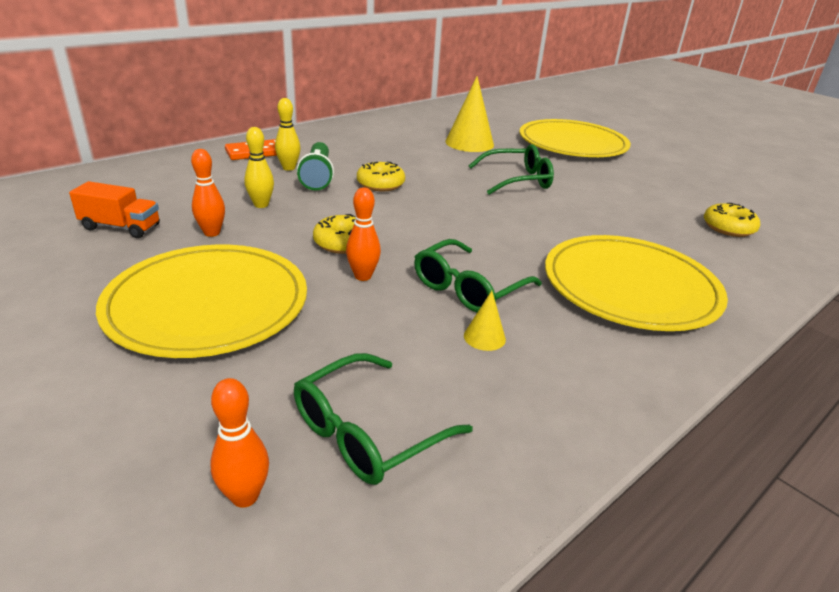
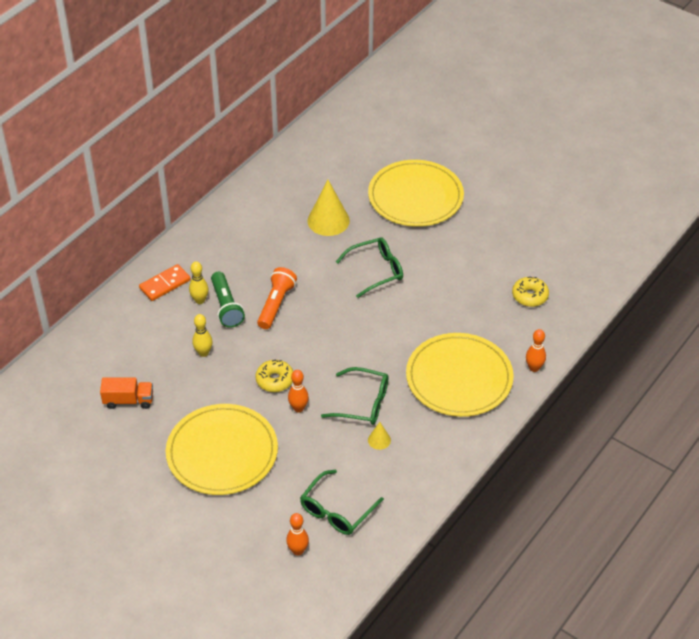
camera: 10 degrees left, 15 degrees up
(212, 233) = (188, 391): orange bowling pin -> orange bowling pin (534, 368)
(380, 184) = (276, 304): yellow donut -> orange flashlight
(468, 288) = (363, 403): green glasses -> green glasses turned 105 degrees counterclockwise

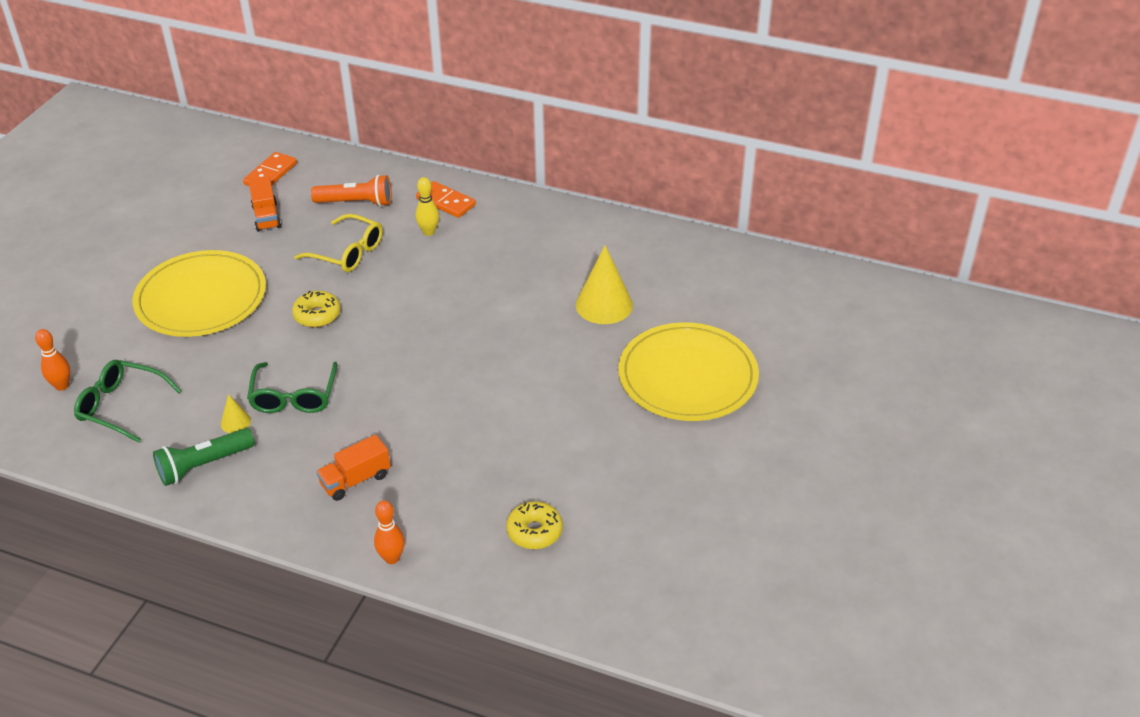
camera: 75 degrees right, 5 degrees down
(65, 392) = (270, 174): none -> orange domino
(203, 353) = (347, 252): yellow bowling pin -> yellow glasses
(226, 306) = (425, 253): green flashlight -> green flashlight (204, 465)
(276, 304) = (440, 291): orange flashlight -> orange flashlight (356, 202)
(298, 408) = (276, 343): orange bowling pin -> none
(376, 271) = (528, 365): green glasses -> none
(459, 378) = (355, 480): yellow plate -> orange truck

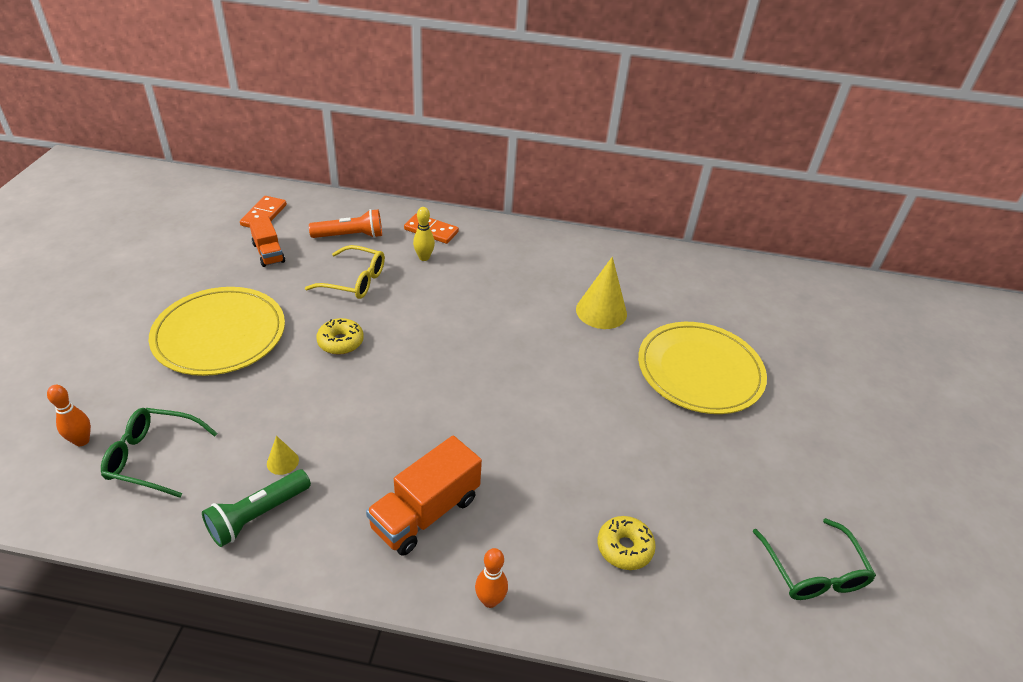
camera: 15 degrees left, 0 degrees up
(294, 396) = (338, 427): green glasses -> green glasses (813, 571)
(355, 480) = (426, 512): orange truck -> orange truck, size x1.57

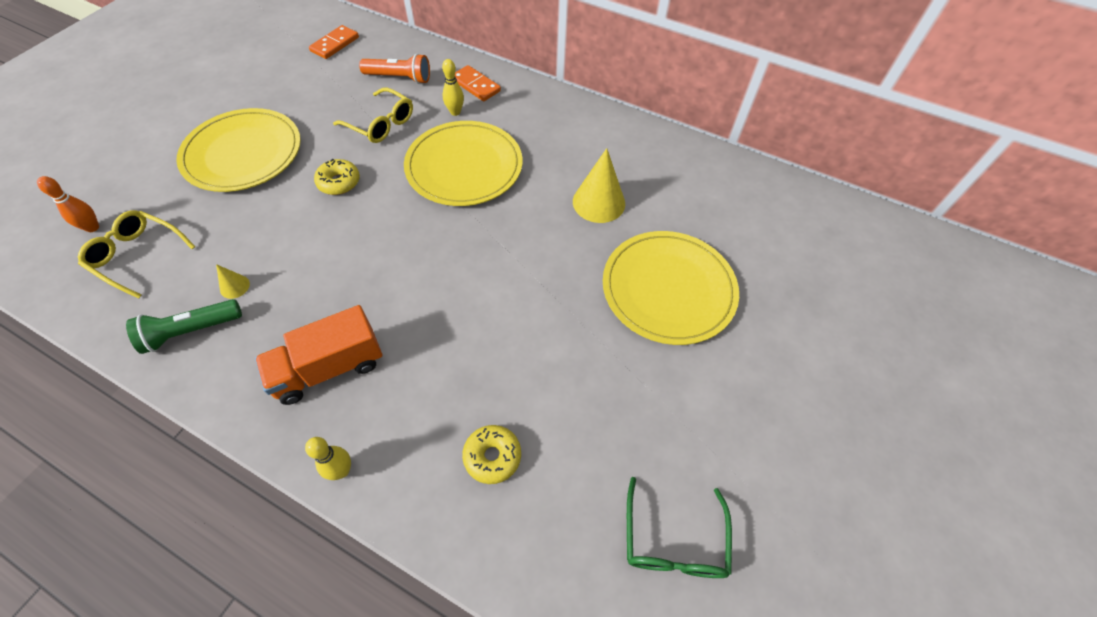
camera: 20 degrees right, 15 degrees up
(153, 457) = (137, 256): green glasses -> yellow glasses
(268, 253) = (321, 82): orange truck -> none
(459, 304) = (464, 166): none -> yellow plate
(490, 600) = (342, 470): orange bowling pin -> yellow bowling pin

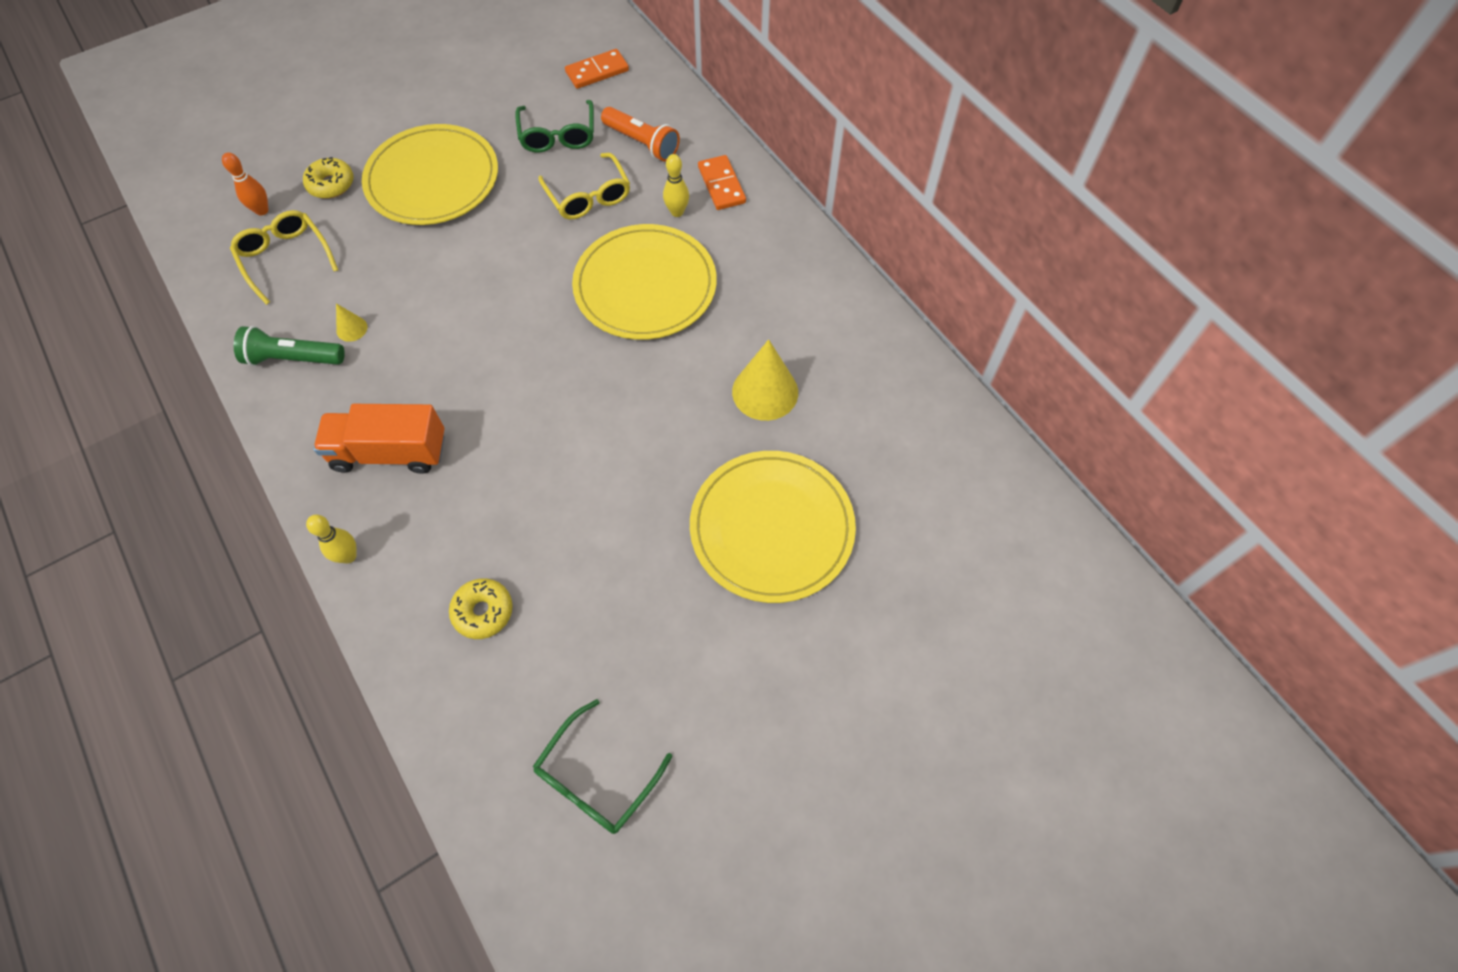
camera: 30 degrees right, 5 degrees up
(330, 92) = (558, 135): none -> green glasses
(339, 182) = (506, 252): yellow donut -> yellow donut (331, 184)

